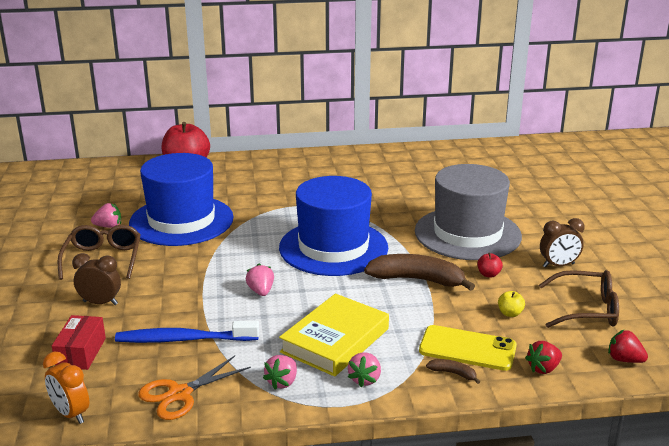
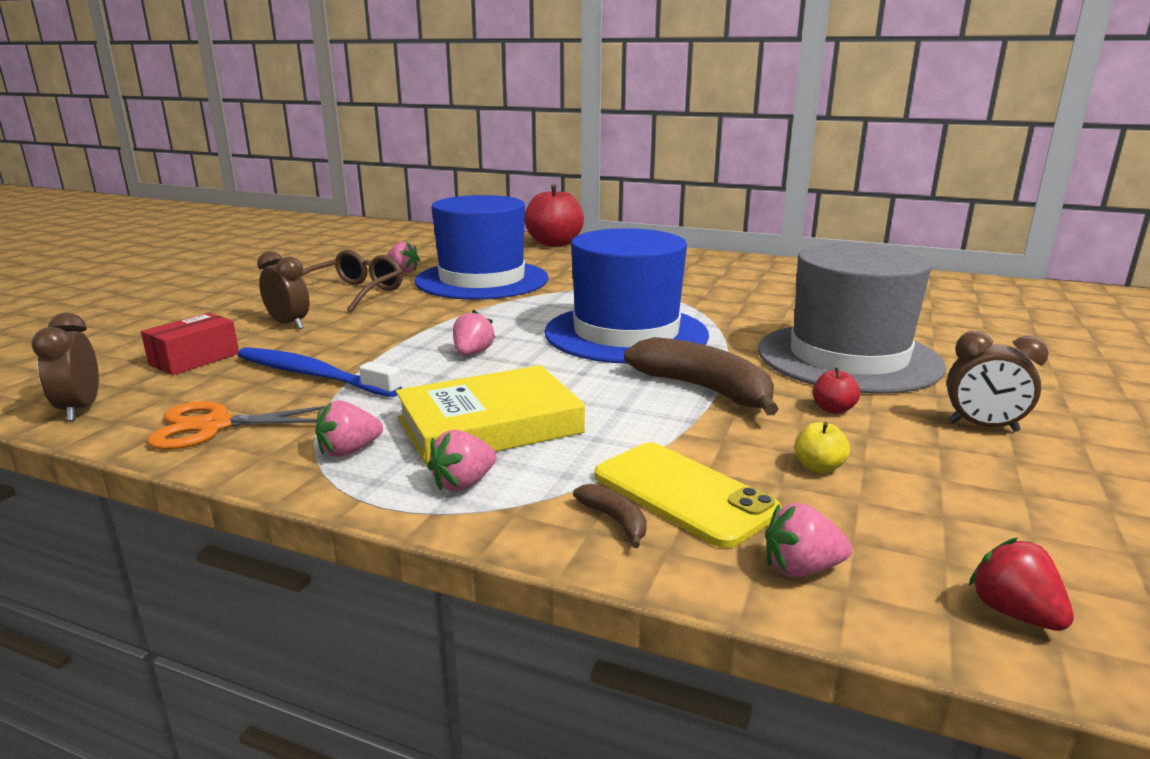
camera: 30 degrees right, 5 degrees down
(71, 414) = (80, 409): orange clock -> brown clock
(543, 368) = (801, 568): red strawberry -> pink strawberry
(586, 309) = (987, 501): brown glasses -> none

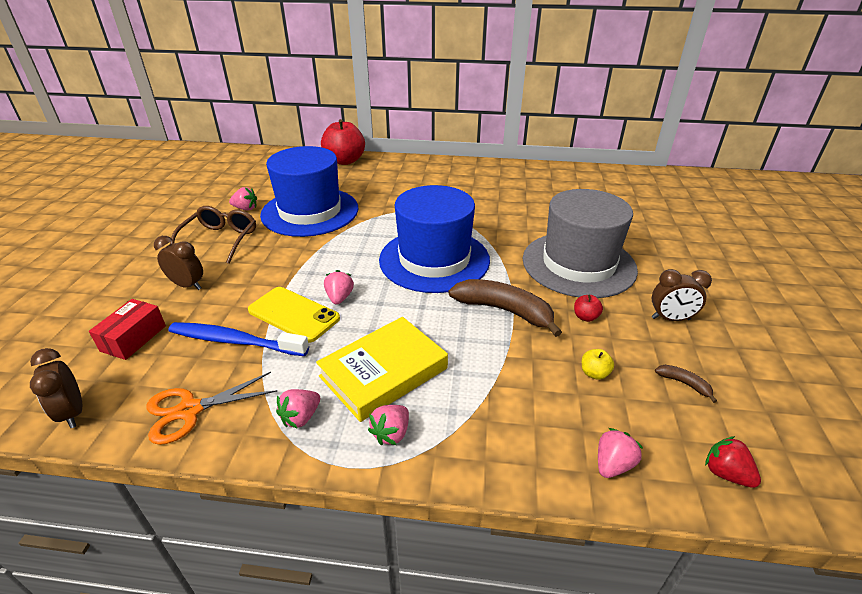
camera: 15 degrees left, 15 degrees up
(615, 520) = (497, 447): brown banana -> brown banana (684, 383)
(683, 493) = (527, 414): yellow phone -> yellow phone (293, 314)
(801, 568) = (613, 464): pink strawberry -> pink strawberry turned 150 degrees clockwise

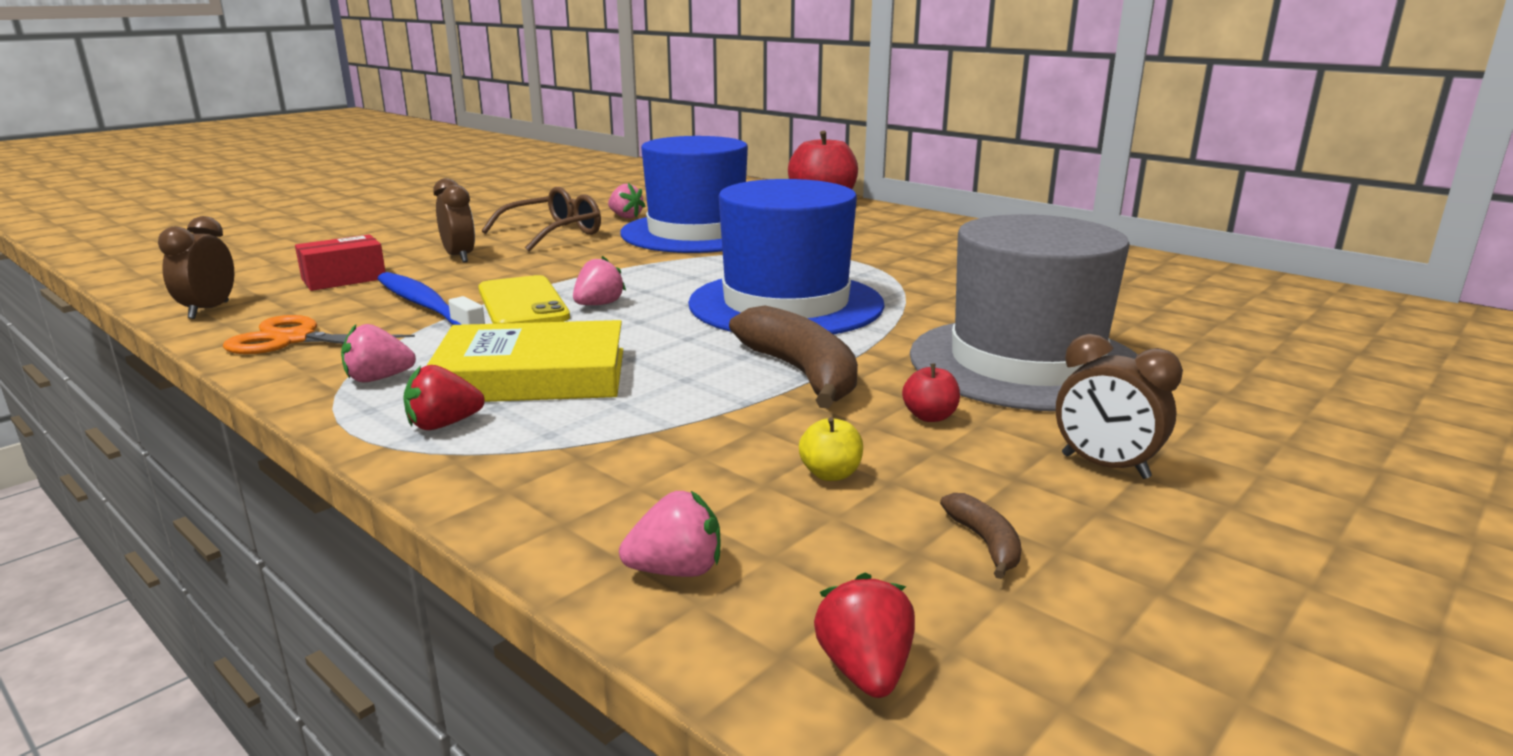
camera: 35 degrees right, 15 degrees down
(391, 433) = (443, 425): pink strawberry -> red strawberry

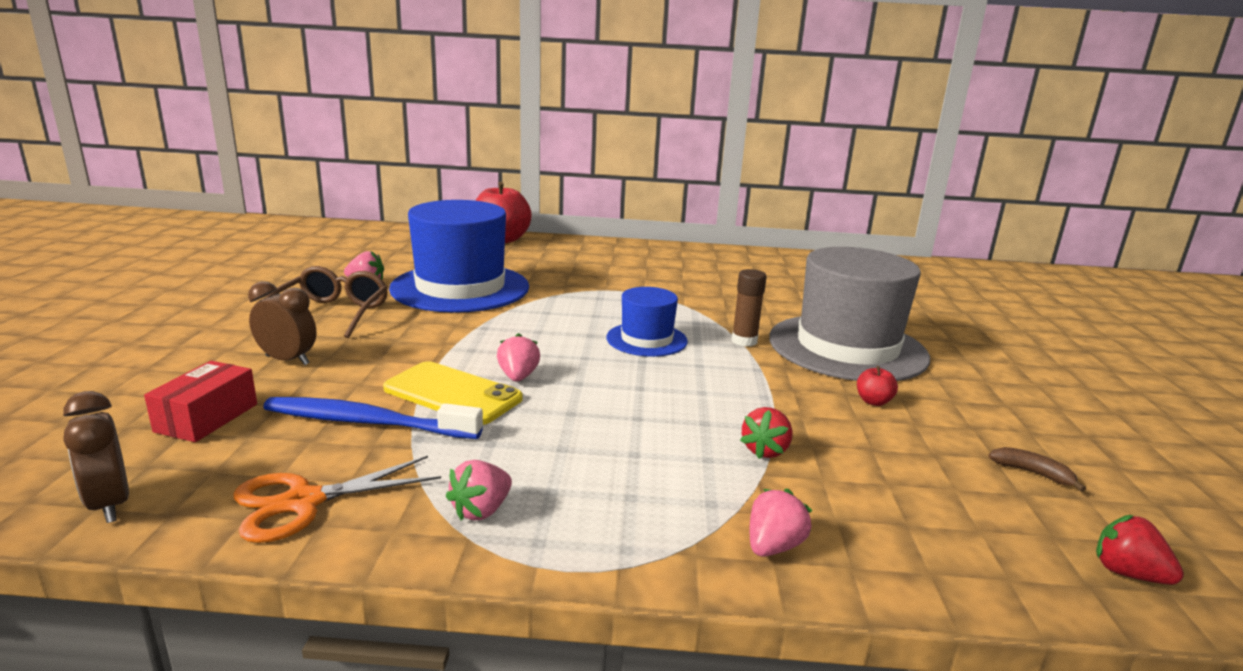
camera: 40 degrees left, 0 degrees up
(443, 425) = (625, 529): red strawberry -> red strawberry (765, 450)
(532, 375) = (599, 459): yellow book -> none
(676, 570) = (963, 564): pink strawberry -> pink strawberry (773, 546)
(786, 304) = (646, 339): blue hat -> blue hat, size x0.52
(801, 373) = (758, 393): brown banana -> none
(830, 474) = (904, 461): yellow apple -> none
(897, 328) = (744, 341): none -> brown glue stick
(1104, 467) = (989, 404): brown clock -> none

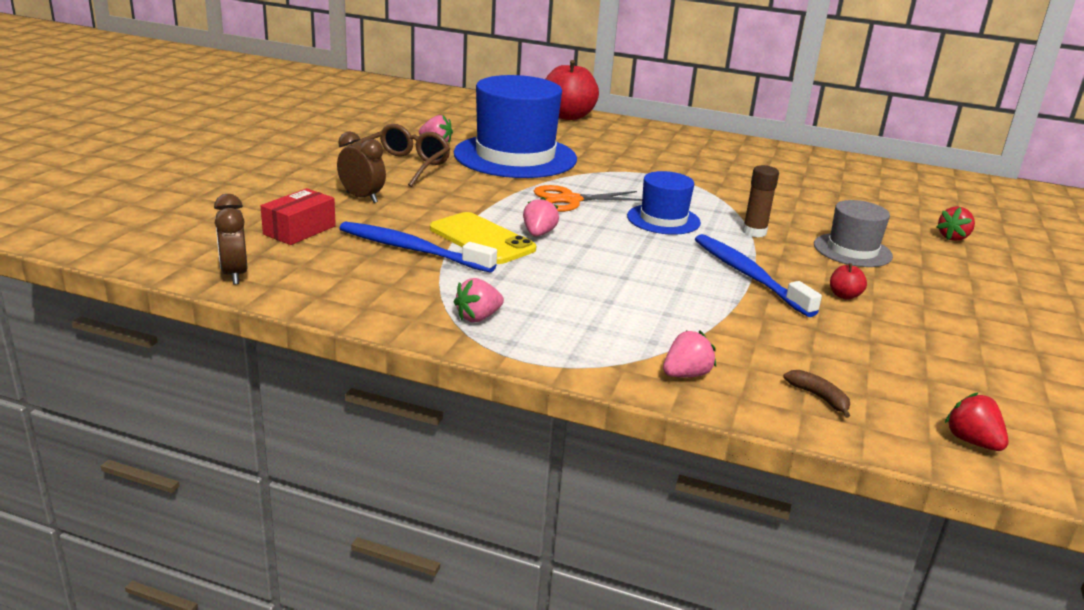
camera: 15 degrees right, 5 degrees up
(303, 502) = (357, 292): orange scissors -> orange scissors (570, 200)
(765, 450) = (719, 315): red strawberry -> red strawberry (953, 237)
(767, 393) = (748, 275): none -> blue toothbrush
(847, 347) = (852, 250): grey hat -> grey hat, size x0.52
(1032, 473) = (951, 368): brown banana -> brown banana (819, 397)

